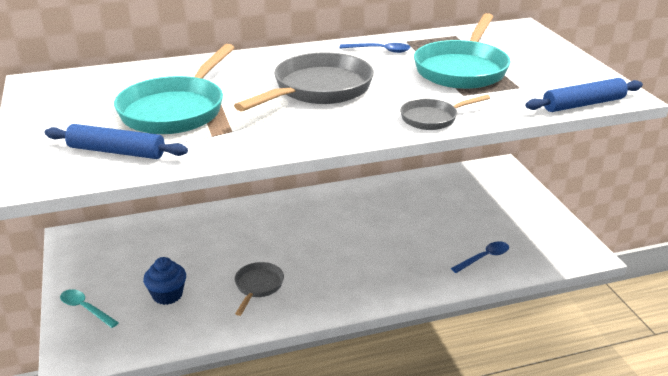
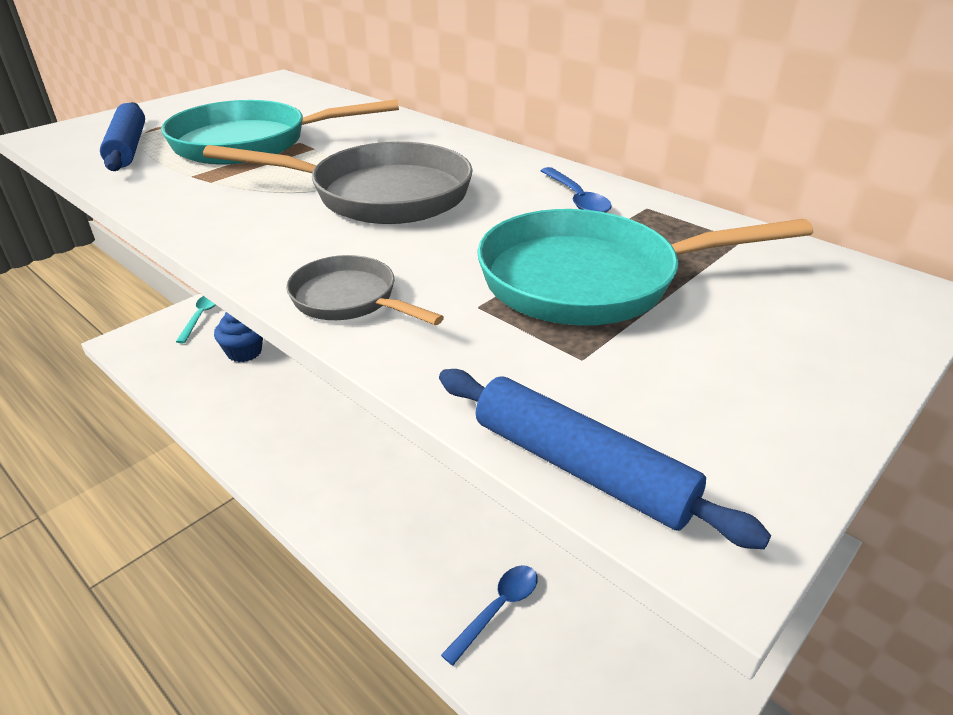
camera: 60 degrees right, 5 degrees up
(258, 286) = (291, 405): grey pan -> none
(484, 258) = (497, 609): blue spoon -> blue spoon turned 75 degrees counterclockwise

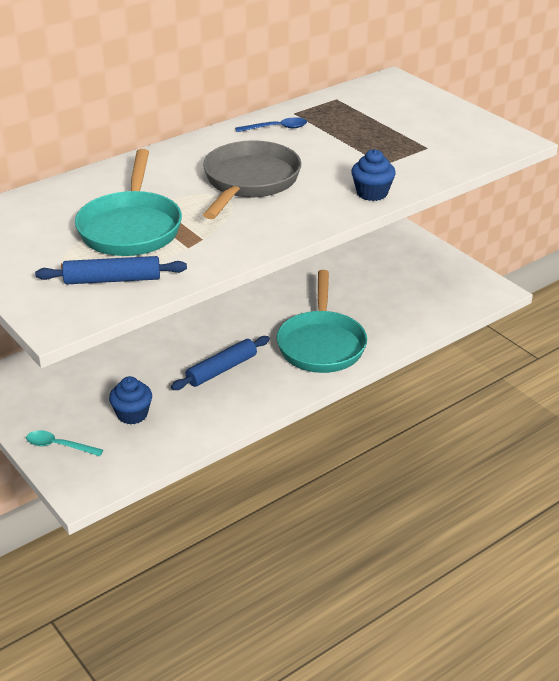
camera: 80 degrees left, 0 degrees up
(350, 300) = (372, 193): grey pan -> blue cupcake
(497, 609) = (409, 314): blue spoon -> none
(581, 468) = (489, 156): blue rolling pin -> blue rolling pin (222, 369)
(591, 280) = (366, 137): turquoise pan -> turquoise pan (321, 344)

